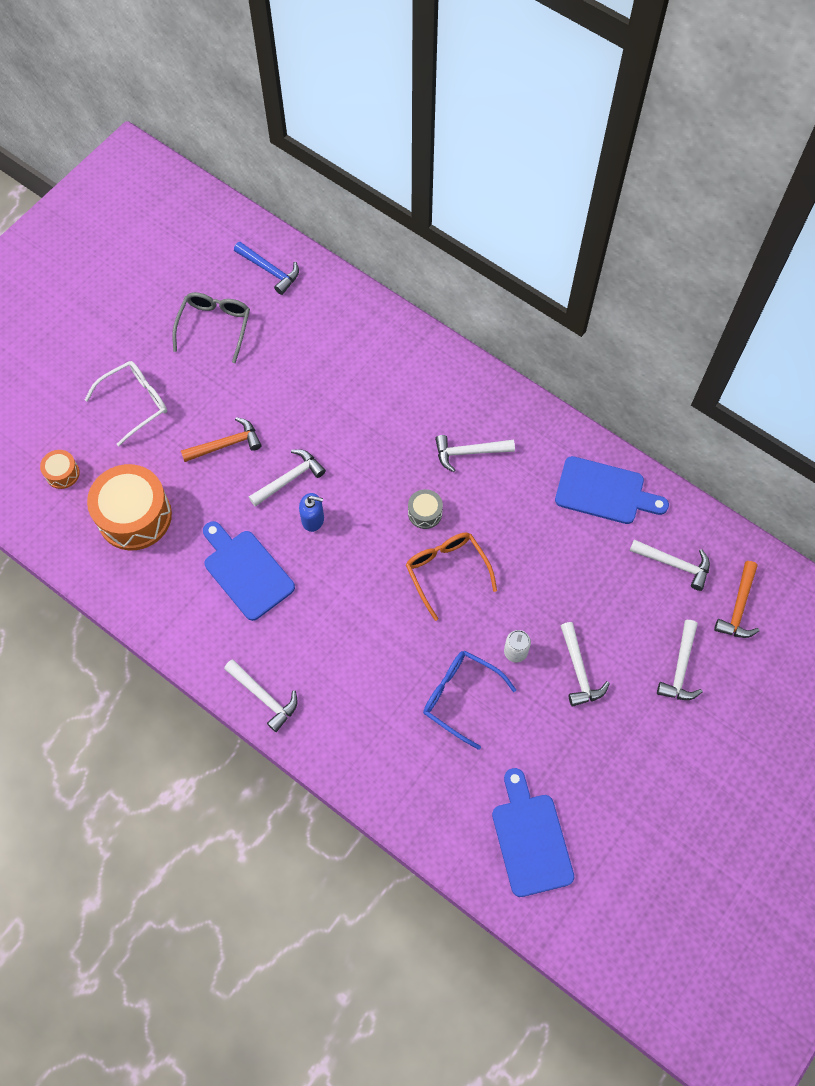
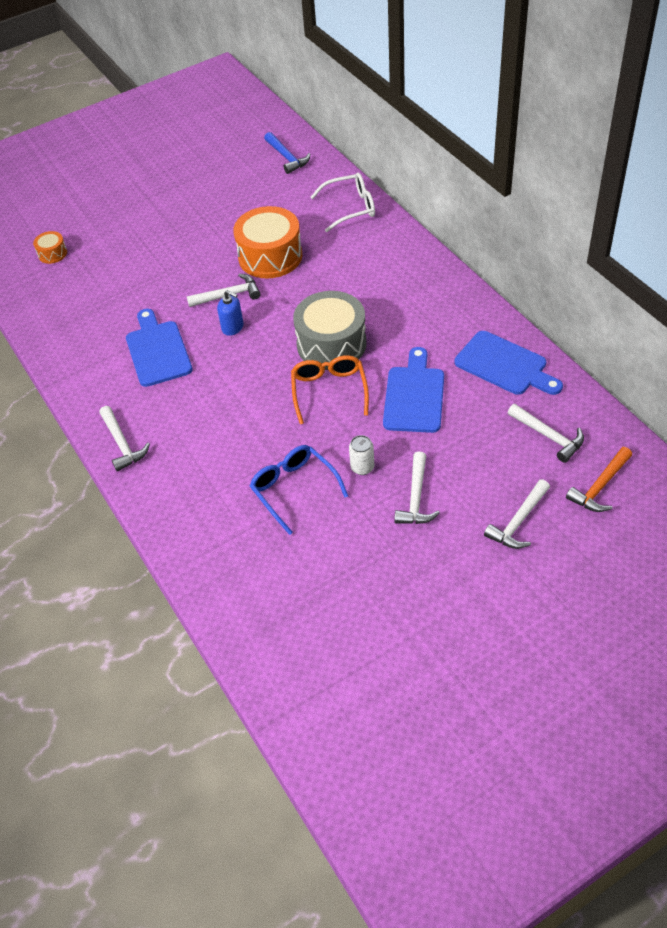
camera: 25 degrees right, 15 degrees down
(134, 403) = (133, 221): white glasses -> white glasses (349, 208)
(134, 516) = (90, 293): orange drum -> orange drum (270, 256)
(214, 327) = (223, 185): grey glasses -> none
(226, 444) = (190, 261): orange hammer -> none
(425, 513) = (331, 344): grey drum -> grey drum, size x2.15
(469, 452) = (392, 310): white hammer -> none
(530, 839) = (303, 624): blue cutting board -> blue cutting board (414, 395)

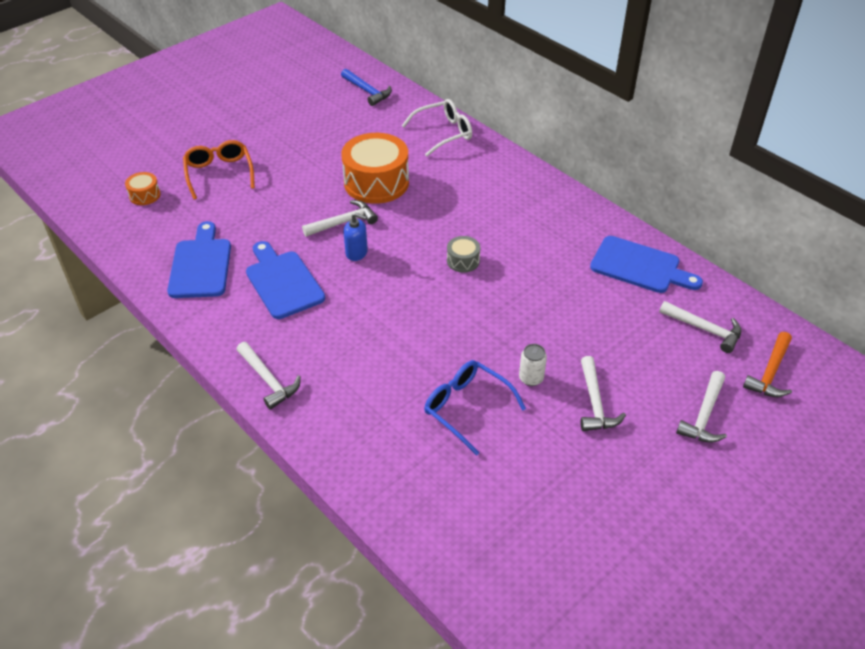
camera: 15 degrees left, 5 degrees down
(329, 392) = (474, 307): orange glasses -> orange glasses (219, 174)
(331, 344) = (463, 261): grey drum -> grey drum, size x0.46
(414, 395) = (561, 303): blue cutting board -> blue cutting board (200, 265)

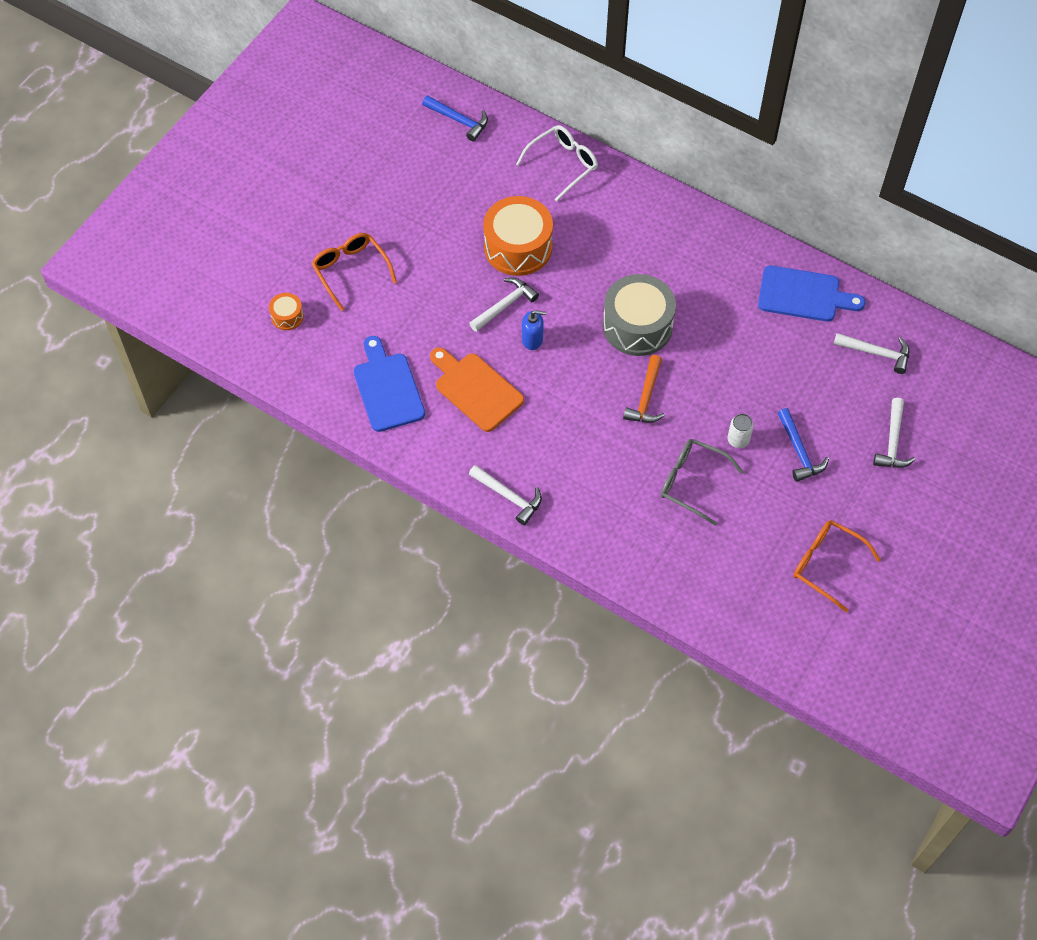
camera: 15 degrees left, 15 degrees up
(282, 282) = (475, 389): blue cutting board -> orange cutting board
(463, 261) = (637, 326): grey drum -> grey drum, size x2.15
(467, 408) = (693, 483): blue glasses -> grey glasses
(595, 403) = (799, 451): white hammer -> blue hammer
(595, 528) = (827, 565): none -> orange glasses
(770, 373) = (940, 386): orange hammer -> orange hammer (646, 398)

